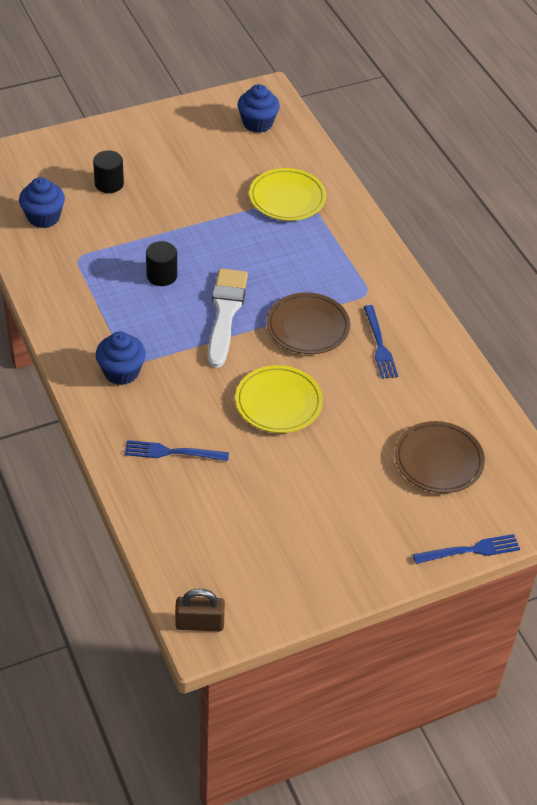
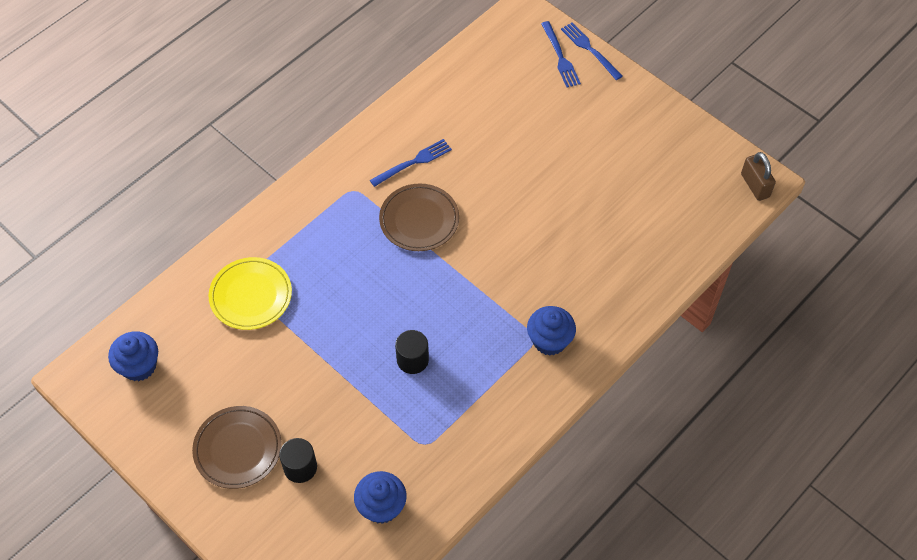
camera: 110 degrees left, 10 degrees up
(171, 452) = (614, 266): blue fork -> blue fork (560, 57)
(225, 313) = (435, 288): white brush -> none
(278, 402) = (518, 211): yellow plate -> none
(438, 460) = (517, 89): brown plate -> brown plate (238, 449)

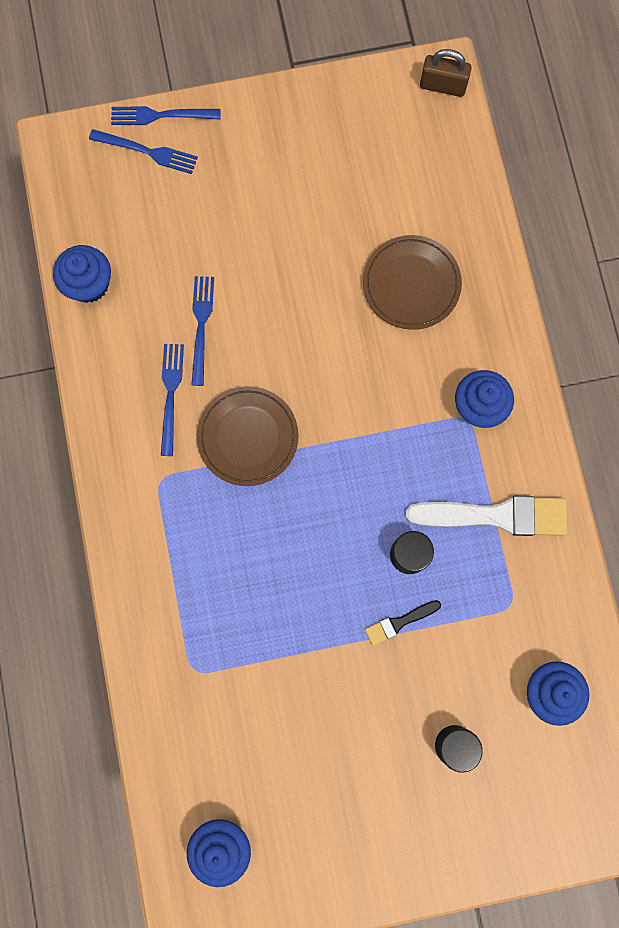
camera: 55 degrees left, 20 degrees up
(238, 449) = (392, 797): brown plate -> brown plate (411, 284)
(251, 296) = (217, 673): yellow plate -> none
(361, 382) = (399, 622): none -> black brush
(449, 79) = (89, 284): none -> blue cupcake
(472, 151) = (201, 324): none -> blue fork
(481, 397) = (495, 515): none -> white brush

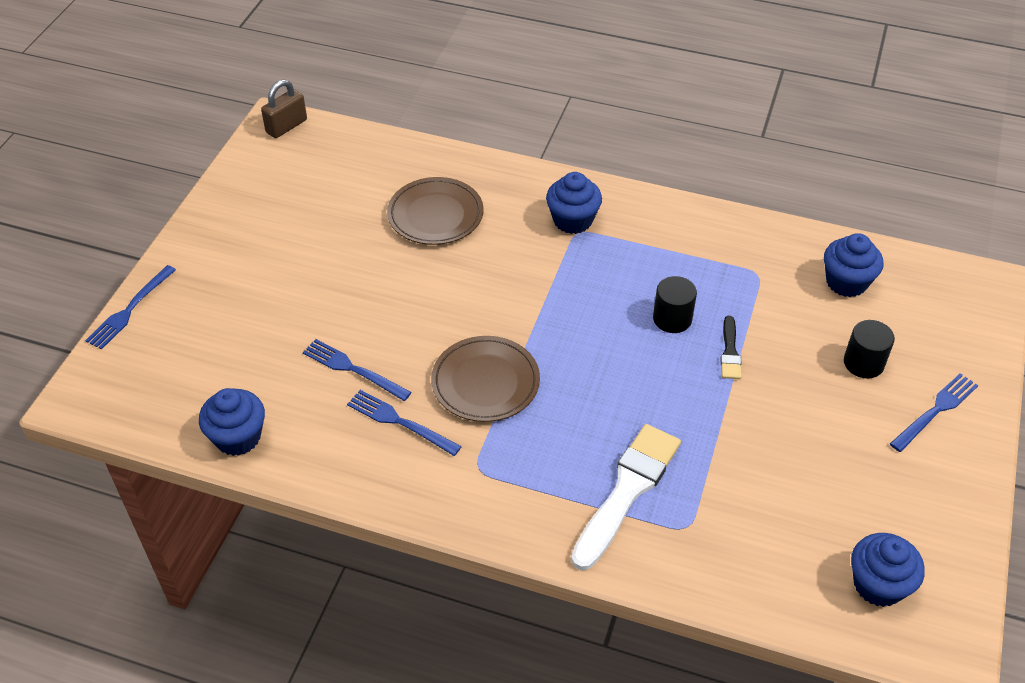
camera: 60 degrees left, 30 degrees down
(148, 152) = (154, 334): blue fork -> blue fork (936, 410)
(495, 515) = (674, 250): white brush -> white brush (627, 490)

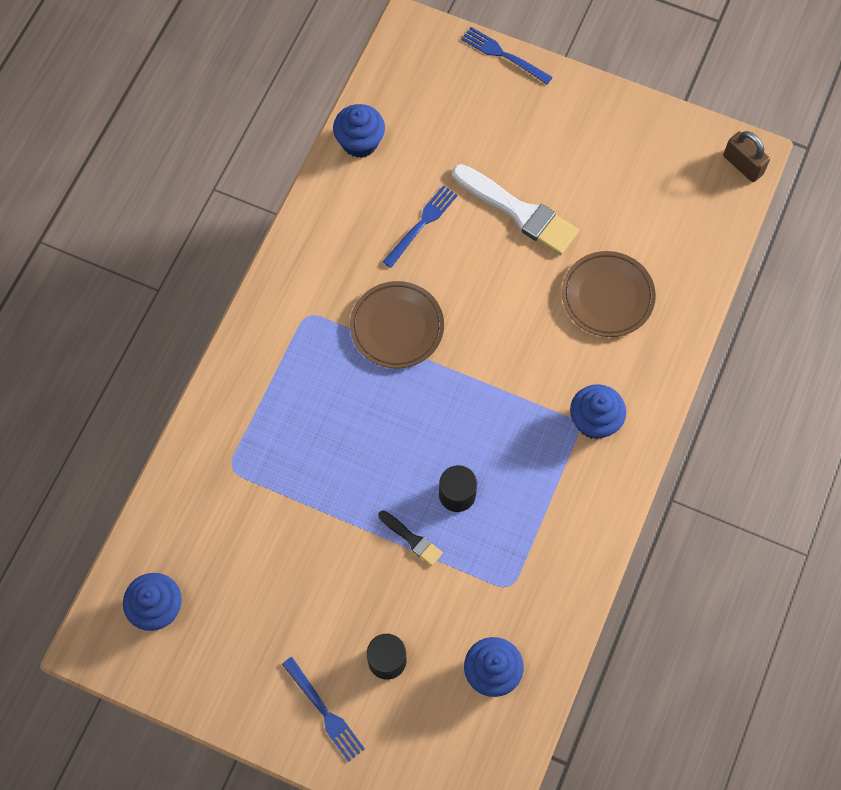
camera: 95 degrees right, 20 degrees up
(399, 421) = (362, 258): blue fork -> none
(627, 490) = (272, 427): white brush -> white brush (519, 212)
(730, 352) = (412, 539): black brush -> black brush turned 150 degrees counterclockwise

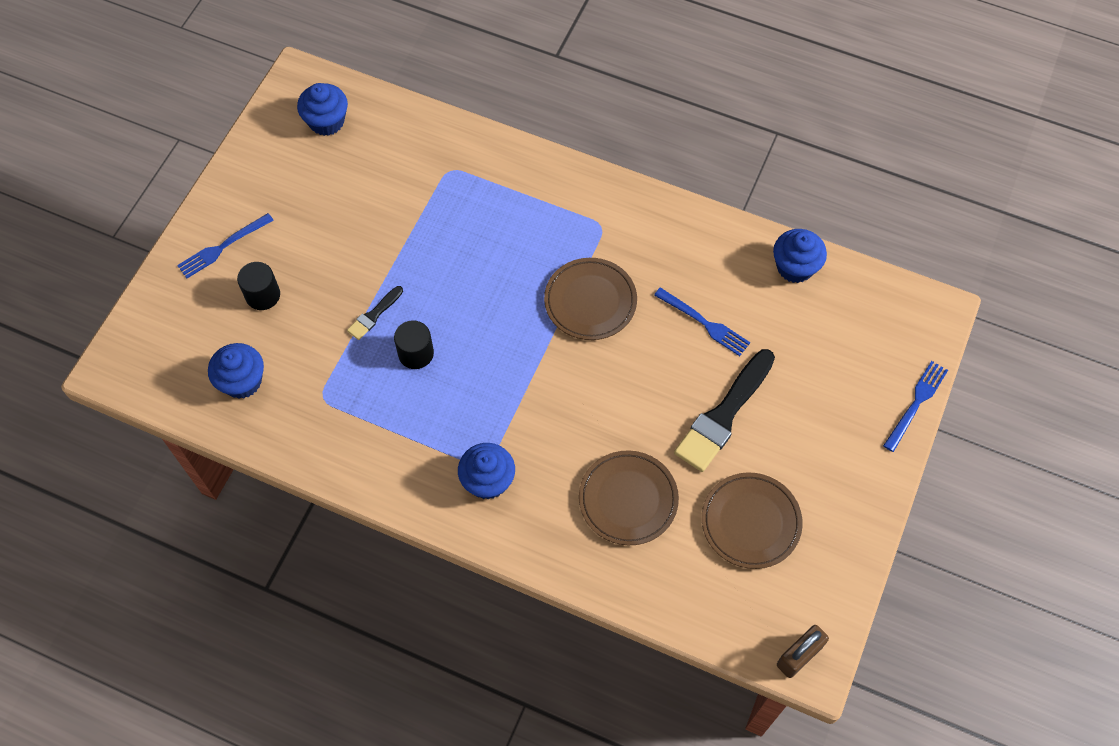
camera: 90 degrees right, 5 degrees down
(519, 212) = (723, 415): white brush -> black brush
(624, 195) = (750, 522): none -> brown plate

